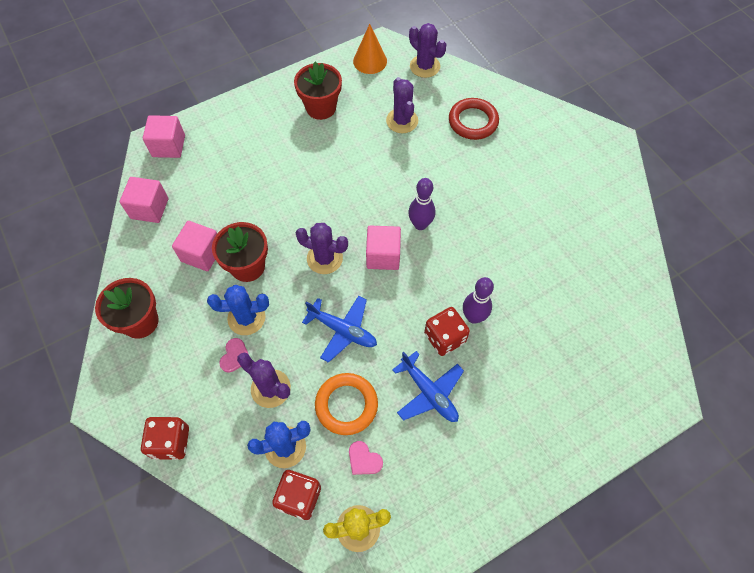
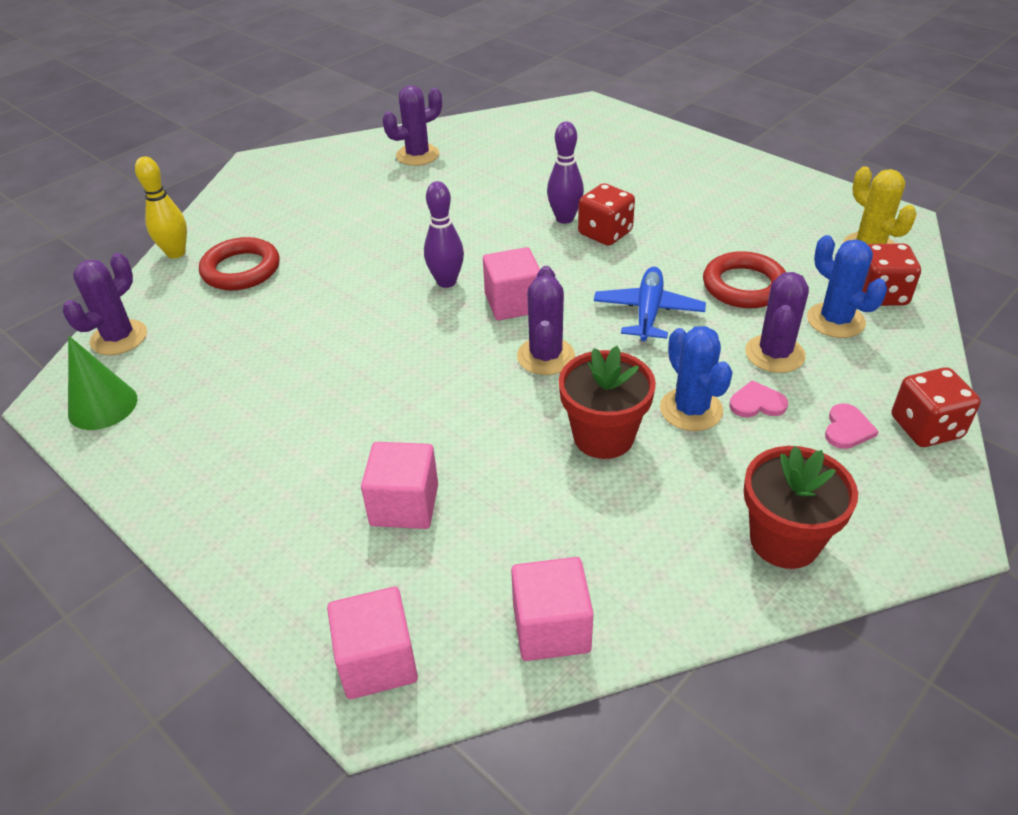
camera: 105 degrees left, 20 degrees down
(202, 254) = (611, 504): pink cube -> pink cube (404, 505)
(321, 107) = (230, 441): red flower pot -> none
(346, 405) = (744, 286): orange ring -> red ring
(364, 459) = (796, 259): pink heart -> pink heart (847, 429)
(370, 61) = (102, 406): orange cone -> green cone
(402, 121) = (249, 337): purple cactus -> purple cactus (417, 155)
(429, 393) = (681, 231): blue plane -> none
(503, 92) = (176, 253): none -> yellow bowling pin

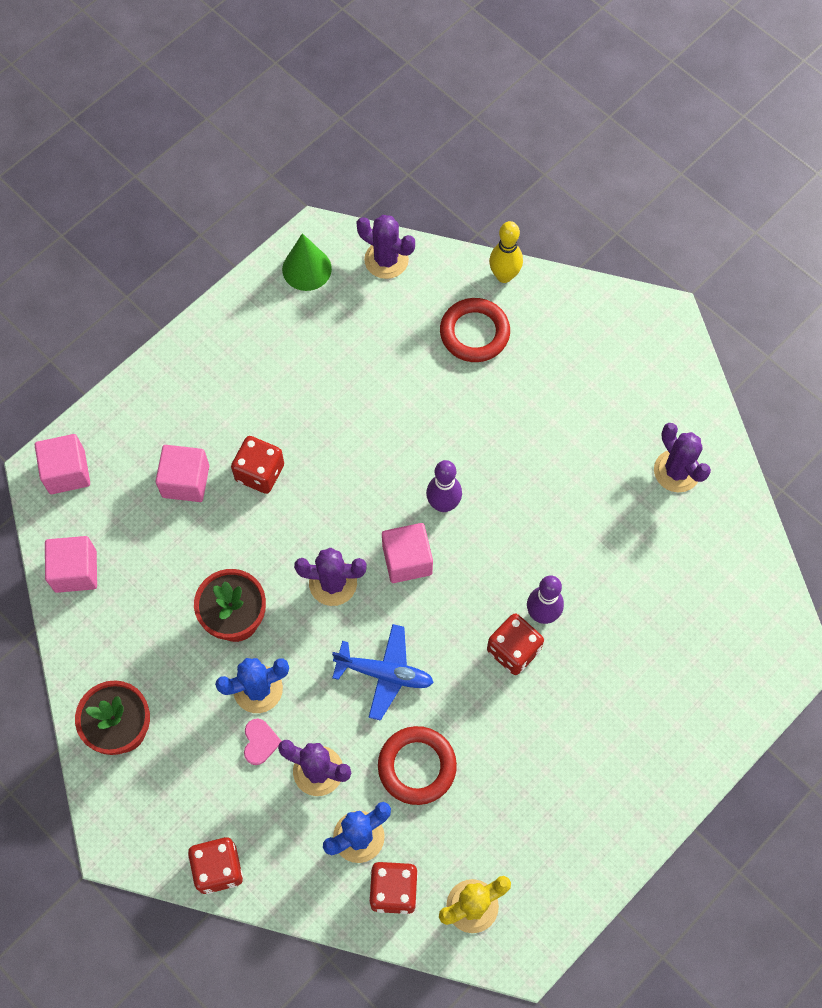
camera: 90 degrees right, 25 degrees up
(397, 429) = (260, 472): none -> red dice
(847, 429) = (223, 805): pink heart -> none

